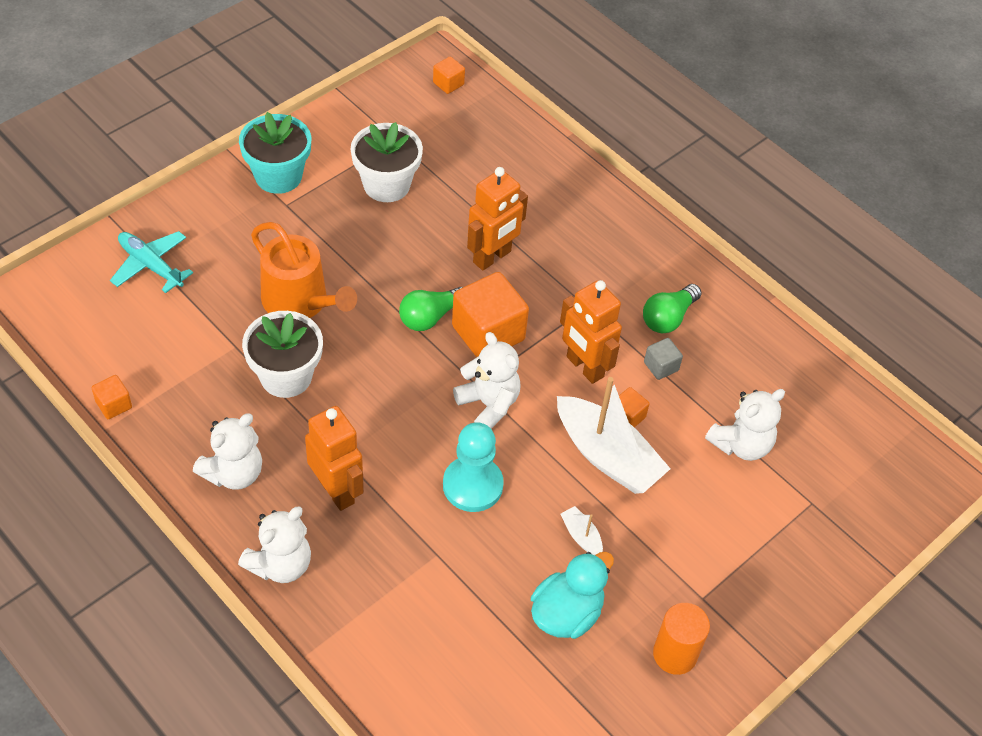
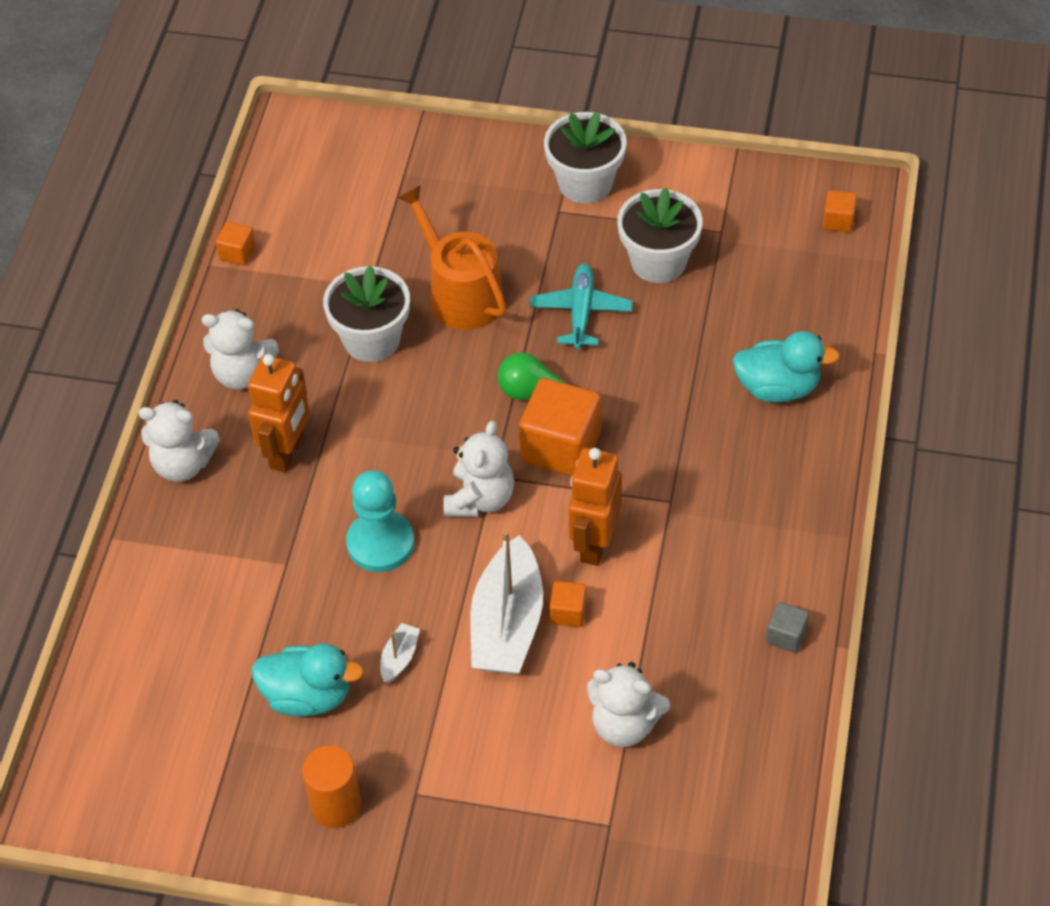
camera: 60 degrees right, 0 degrees up
(150, 265) = (398, 173): turquoise plane -> turquoise plane (581, 312)
(278, 176) = (585, 183): turquoise flower pot -> white flower pot
(300, 301) = (460, 294): orange watering can -> orange watering can turned 135 degrees clockwise
(492, 257) = (654, 393): orange robot -> none
(549, 197) = (778, 387): none -> turquoise duck
(661, 366) = (656, 604): grey cube -> grey cube (786, 636)
(668, 318) = (723, 574): green light bulb -> none

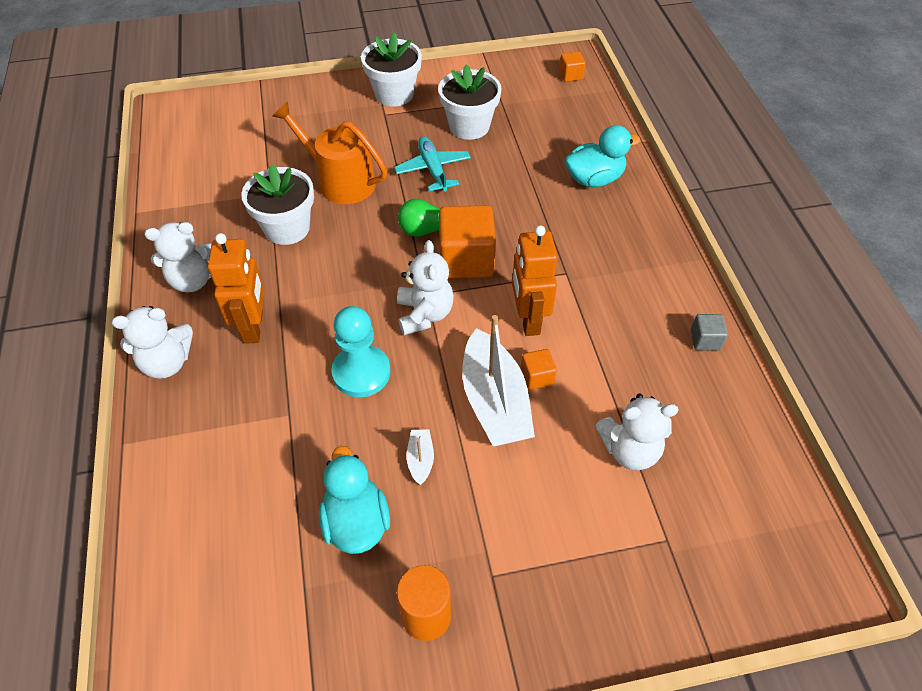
camera: 25 degrees left, 0 degrees up
(237, 253) = (156, 199): orange cube -> none
(308, 696) = (356, 522): turquoise duck -> turquoise duck turned 90 degrees counterclockwise

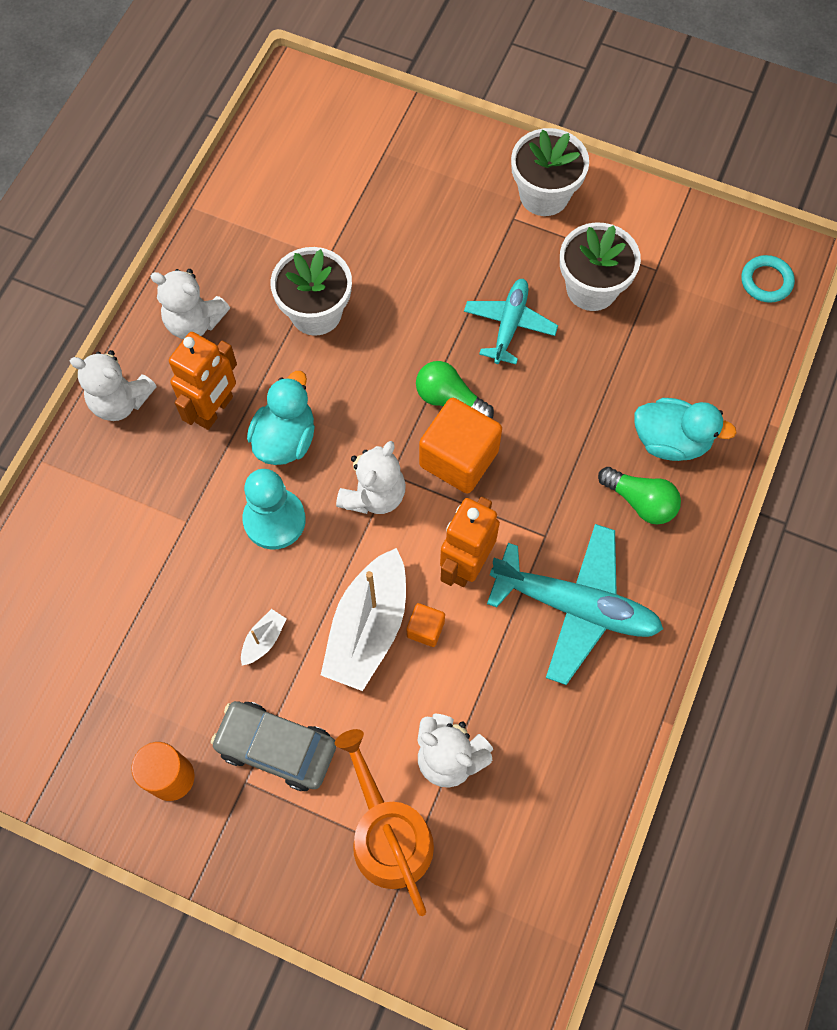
camera: 35 degrees right, 15 degrees up
(340, 181) = (405, 283): orange watering can -> orange watering can (388, 835)
(356, 522) = (173, 660): turquoise duck -> turquoise duck (285, 439)
(496, 532) = (276, 748): none -> grey car
(571, 75) = (766, 281): orange cube -> turquoise ring
(608, 220) = (640, 501): none -> green light bulb
(625, 302) = (576, 606): none -> turquoise plane
(705, 340) = (618, 699): grey cube -> none

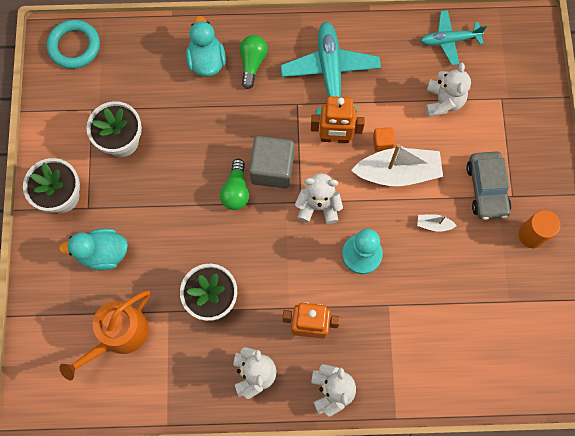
camera: 115 degrees left, 5 degrees up
(285, 439) = (308, 274): turquoise duck -> turquoise duck (103, 253)
(388, 835) = (498, 113): orange watering can -> orange watering can (119, 335)
(459, 458) = (272, 169): orange cube -> grey cube
(509, 324) = (169, 178): turquoise plane -> turquoise plane (449, 40)
(766, 281) = (74, 46): turquoise ring -> turquoise ring, size x1.54

